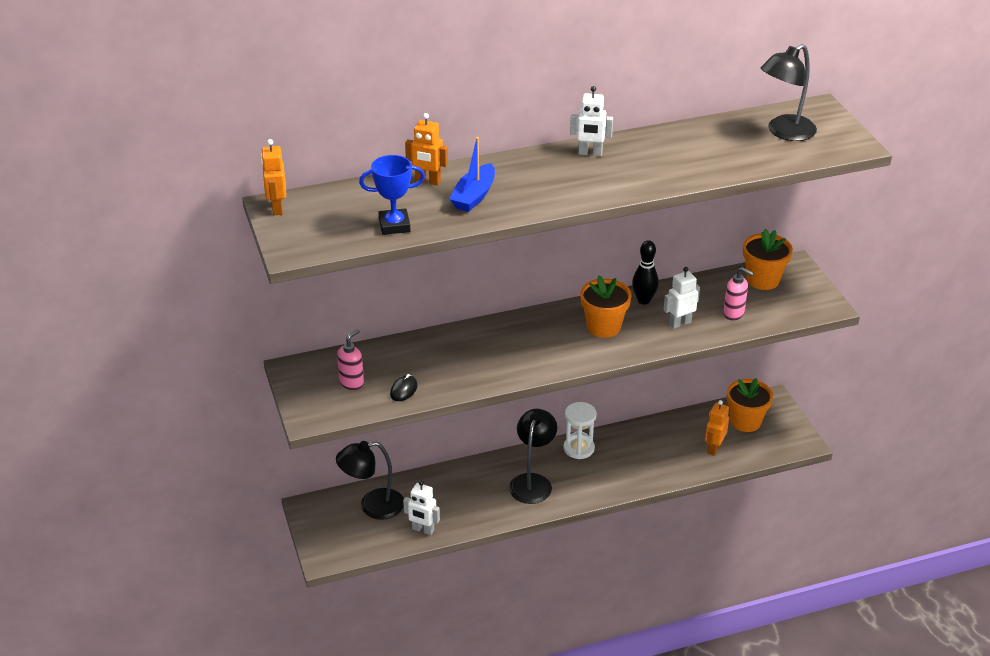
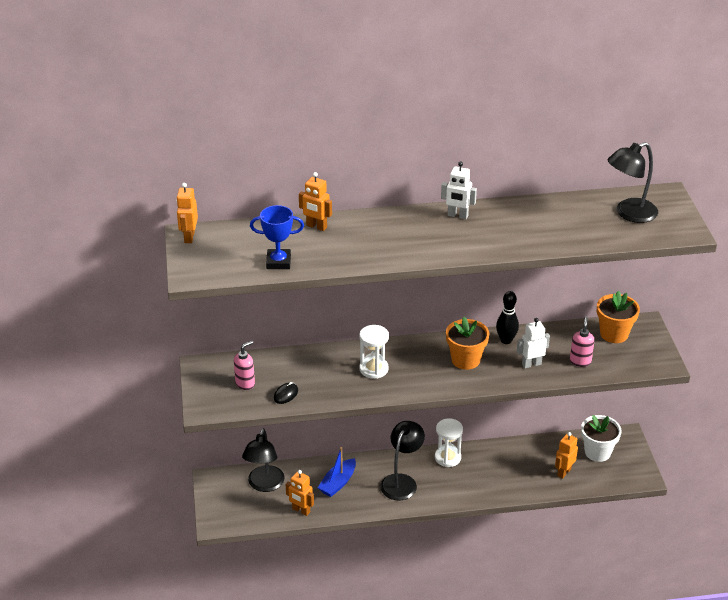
camera: 10 degrees right, 0 degrees up
(372, 506) = (264, 485): black lamp -> black lamp turned 75 degrees counterclockwise
(423, 530) = (301, 510): white robot -> orange robot
(474, 196) = (350, 243): blue boat -> blue boat (338, 483)
(500, 349) = (374, 369): none -> white hourglass
(734, 314) = (580, 361): pink soap dispenser -> pink soap dispenser turned 120 degrees counterclockwise
(745, 421) = (597, 452): orange flower pot -> white flower pot

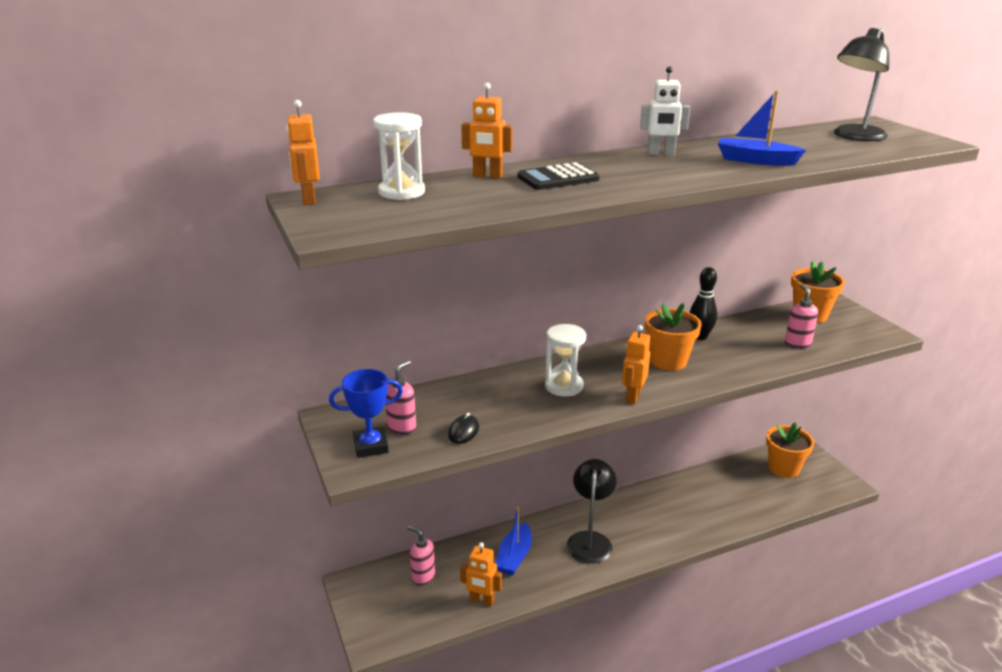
camera: 15 degrees left, 10 degrees down
(264, 485) = (423, 577): black lamp -> pink soap dispenser
(278, 262) = (457, 208): blue trophy -> blue trophy (371, 446)
(363, 237) = (558, 178): none -> black calculator
(447, 457) = (629, 503): white hourglass -> white hourglass (401, 192)
(521, 236) = (755, 160): none -> blue boat
(531, 364) = (746, 354): white robot -> none
(564, 472) = (763, 495): orange robot -> orange robot (632, 397)
(597, 452) = (783, 468): white flower pot -> orange flower pot

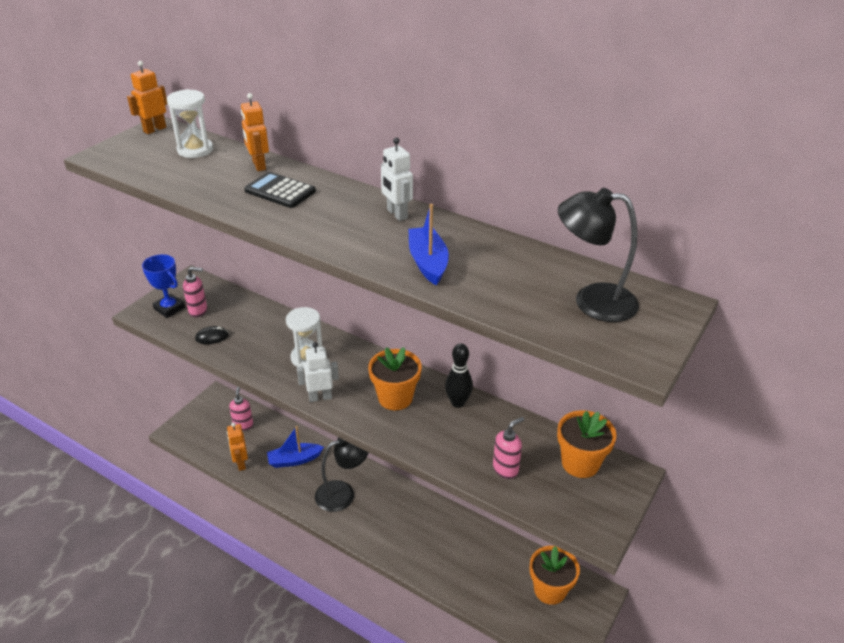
camera: 55 degrees right, 10 degrees up
(632, 397) = (320, 397): orange robot -> white robot

